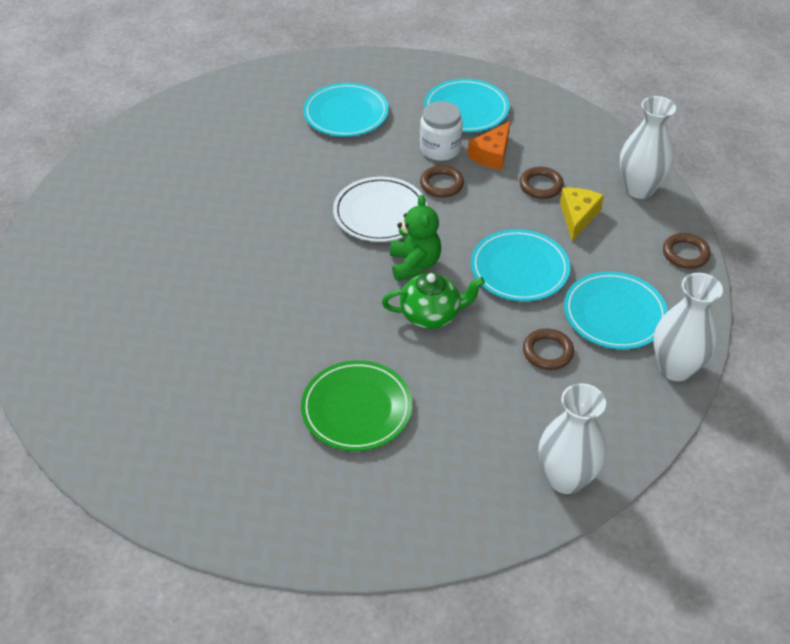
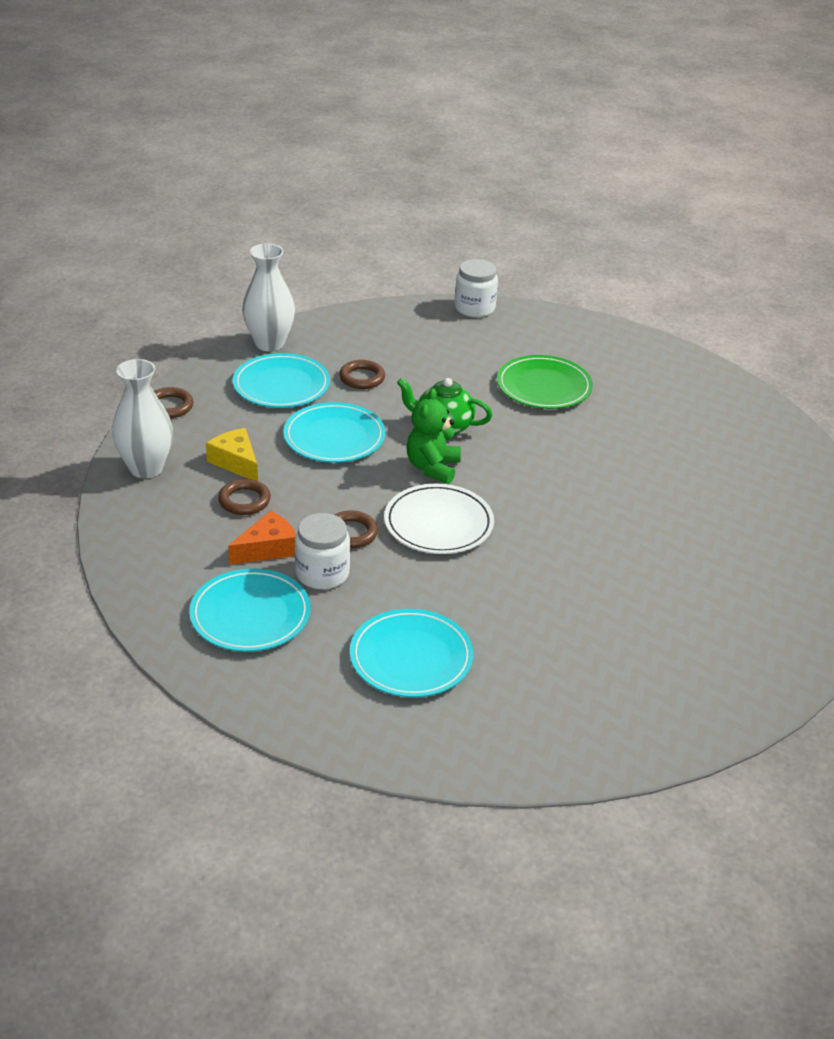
camera: 160 degrees left, 10 degrees down
(500, 527) = (474, 308): none -> white jar
(565, 478) = (410, 316): white vase -> none
(578, 217) = (236, 462): yellow cheese -> yellow cheese turned 105 degrees clockwise

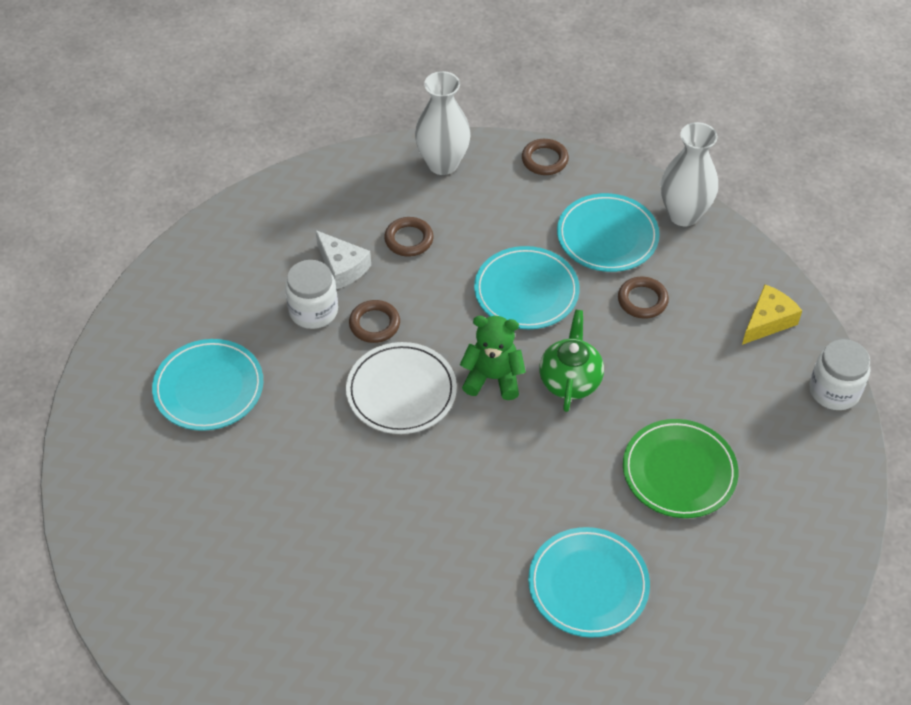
camera: 85 degrees right, 15 degrees up
(236, 462) = (466, 223): yellow cheese -> yellow cheese (768, 321)
(250, 615) = (253, 269): turquoise plate -> turquoise plate (588, 585)
(268, 549) = (342, 267): orange cheese -> white cheese

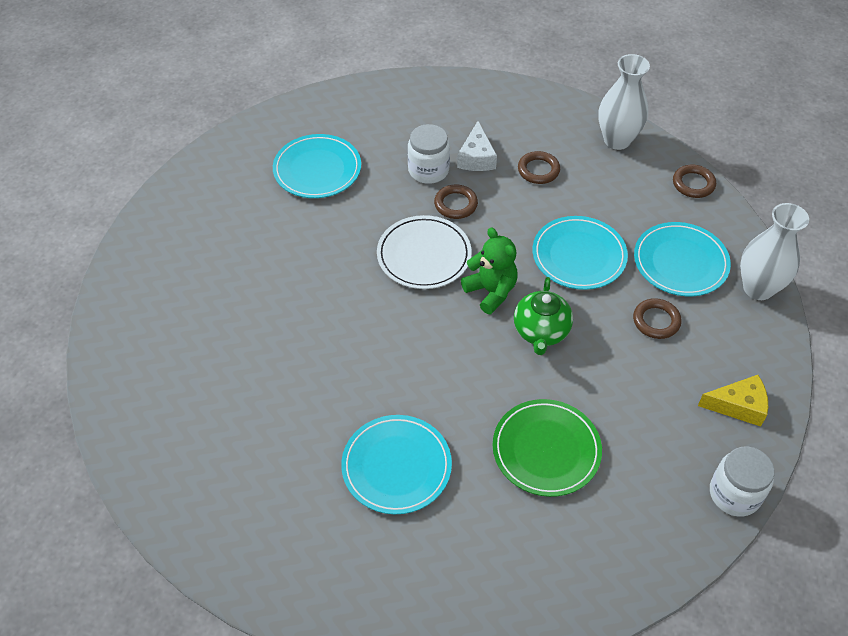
camera: 45 degrees right, 0 degrees up
(570, 380) = (541, 332): green teapot -> green teapot turned 135 degrees clockwise

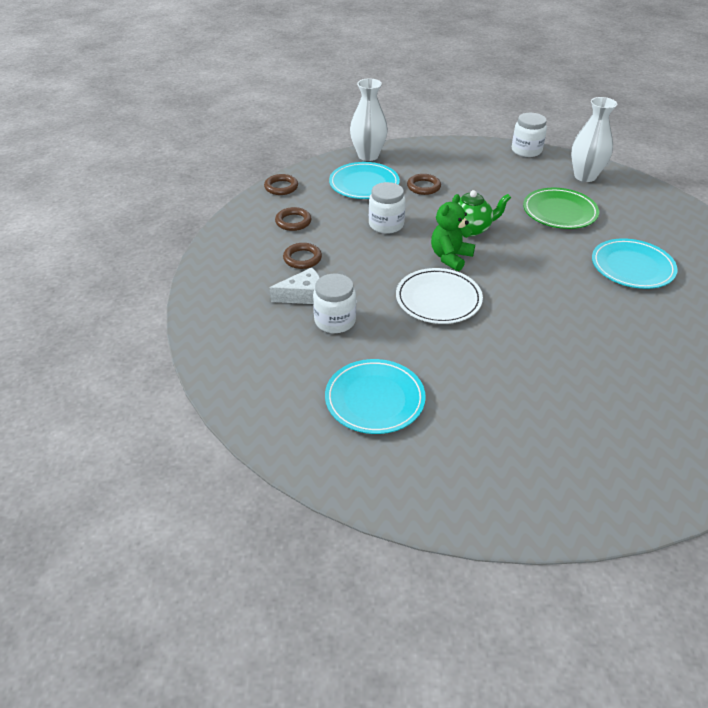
camera: 110 degrees left, 10 degrees down
(455, 204) = (369, 295): brown ring -> brown ring (293, 222)
(579, 256) = (386, 224): turquoise plate -> white jar
(617, 140) = (246, 226): white vase -> white vase (585, 176)
(738, 406) = (466, 154): yellow cheese -> none

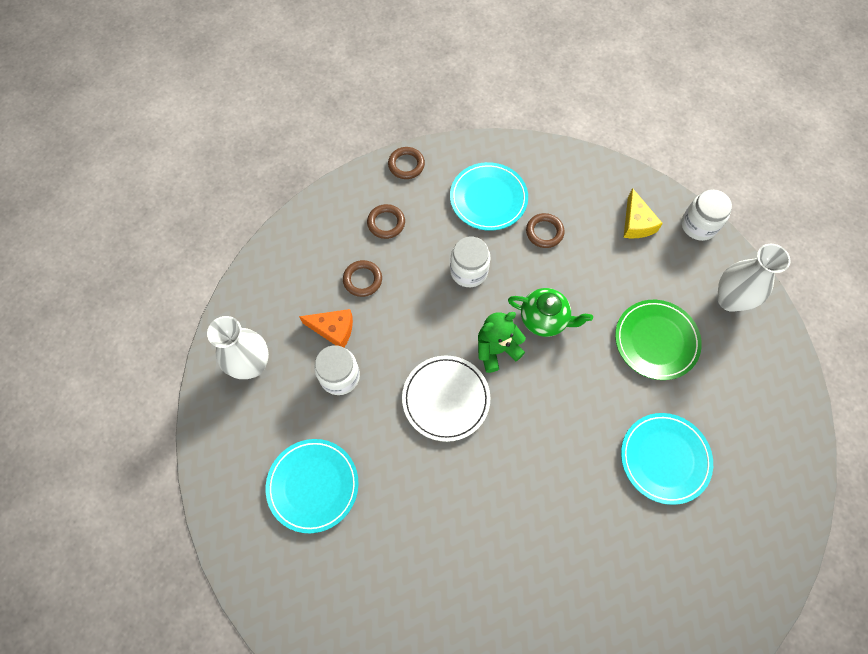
camera: 30 degrees right, 25 degrees up
(303, 295) = (333, 329): white cheese -> orange cheese
(368, 156) = (522, 154): white vase -> white vase (252, 365)
(484, 162) = (636, 223): none -> yellow cheese

